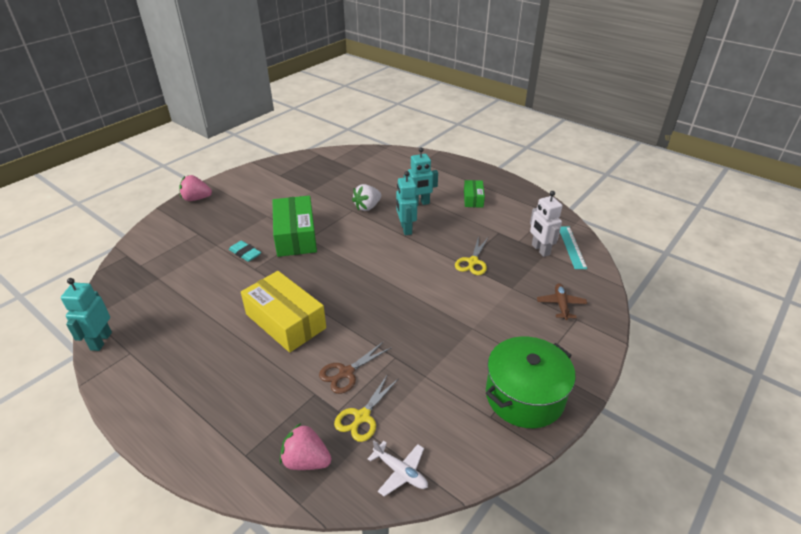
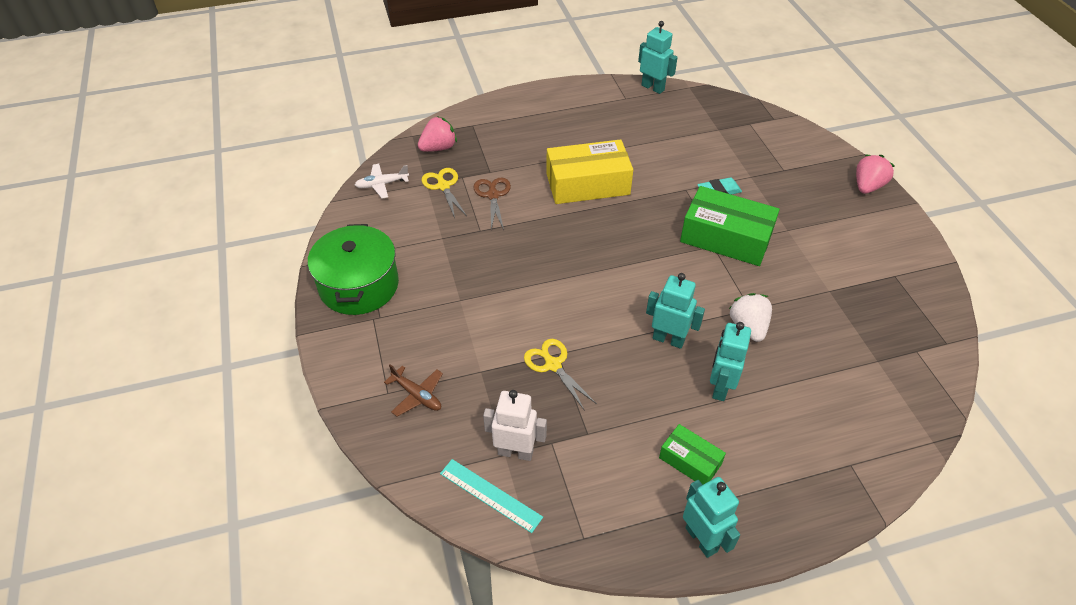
camera: 125 degrees right, 10 degrees up
(506, 185) = (701, 539): none -> turquoise robot

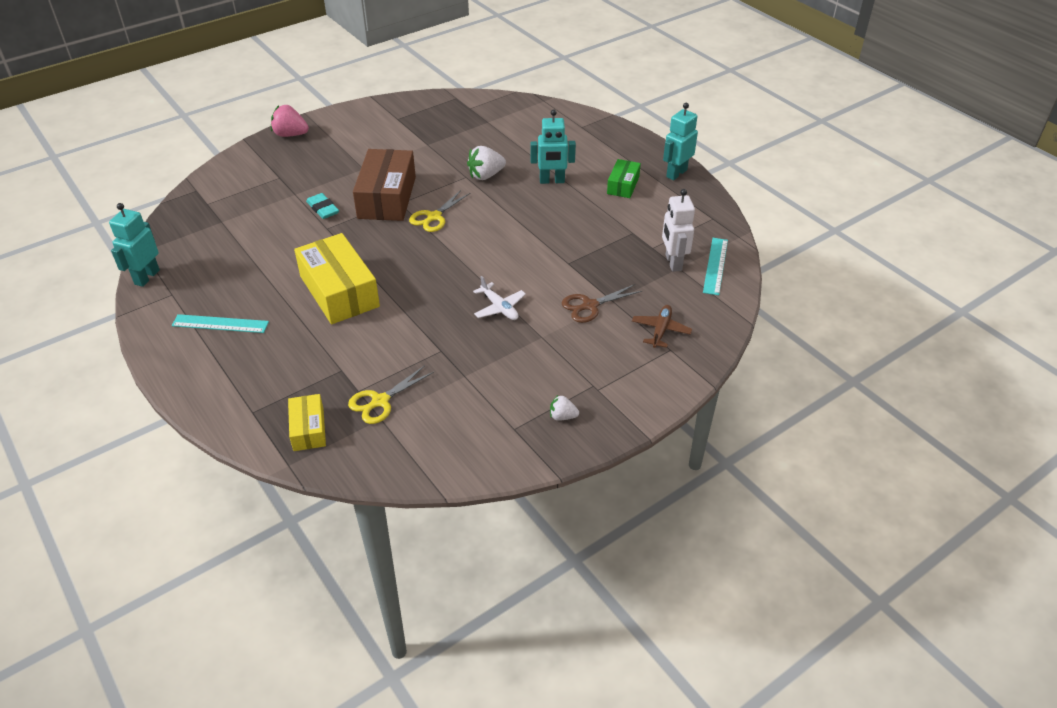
camera: 110 degrees left, 5 degrees down
(359, 285) = (562, 416): green pot -> white strawberry
(382, 184) = (396, 459): white plane -> white plane (499, 308)
(438, 148) = (308, 429): pink strawberry -> yellow box
(493, 195) = (381, 356): brown scissors -> brown scissors (589, 306)
(553, 364) = (581, 263): yellow scissors -> yellow scissors (434, 217)
(577, 118) = (220, 324): none -> turquoise ruler
(668, 339) = (520, 210): turquoise robot -> none
(726, 238) = (387, 197): green box -> brown box

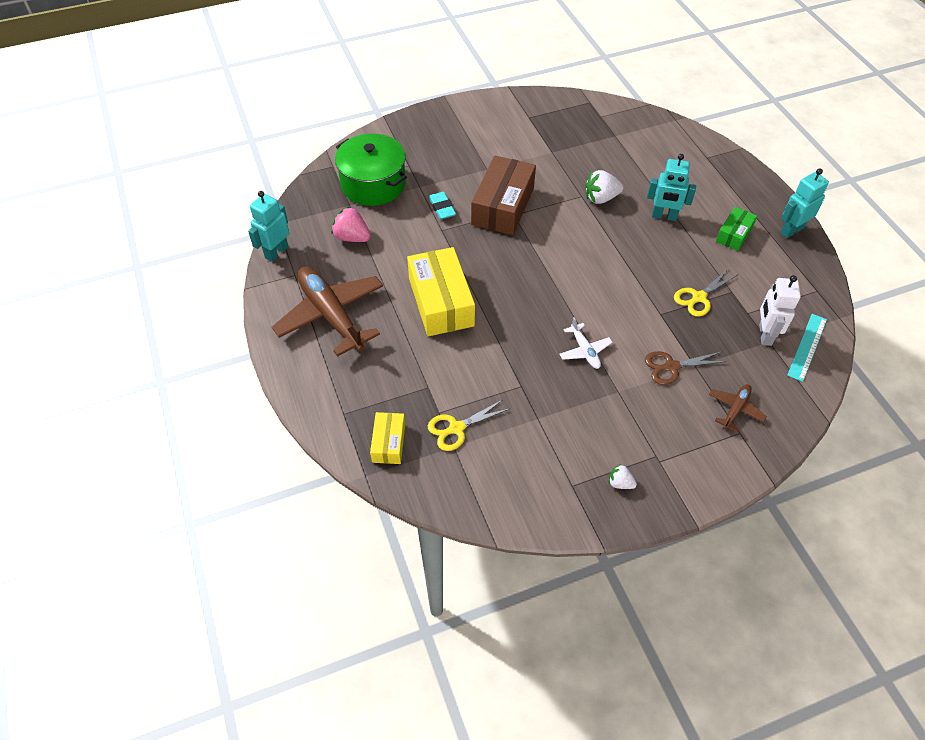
camera: 15 degrees right, 10 degrees up
(220, 324) = (331, 315): turquoise ruler -> brown plane
(244, 199) = (373, 184): none -> green pot
(290, 135) = (427, 119): pink strawberry -> pink strawberry (352, 237)
(434, 217) = (542, 236): yellow scissors -> yellow scissors (698, 297)

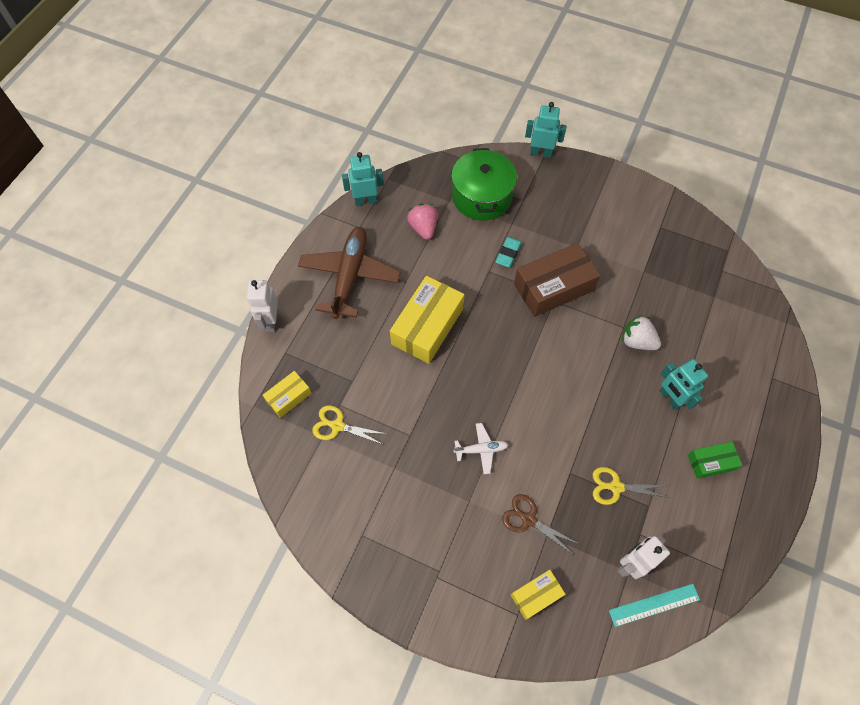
camera: 45 degrees right, 10 degrees up
(300, 401) = (271, 321): none -> white robot
(584, 351) = (481, 450): white plane -> white plane turned 120 degrees counterclockwise
(620, 483) = (393, 565): white strawberry -> none
(735, 409) = (536, 595): brown plane -> yellow box
(791, 230) = (767, 502): turquoise robot -> turquoise robot (540, 153)

